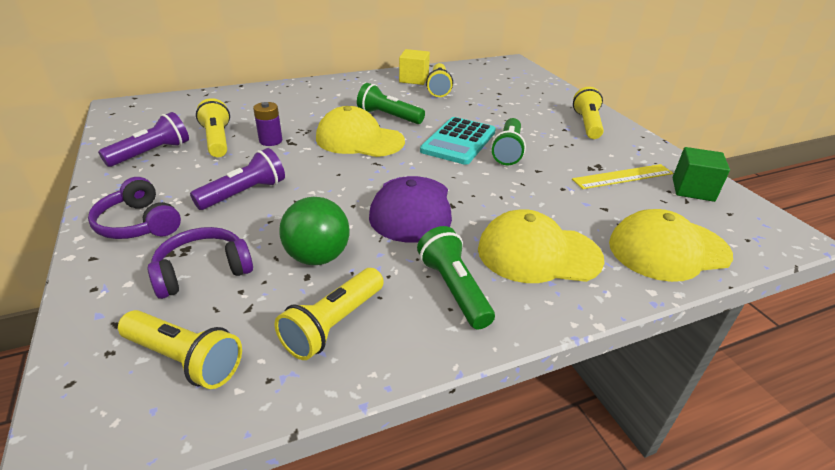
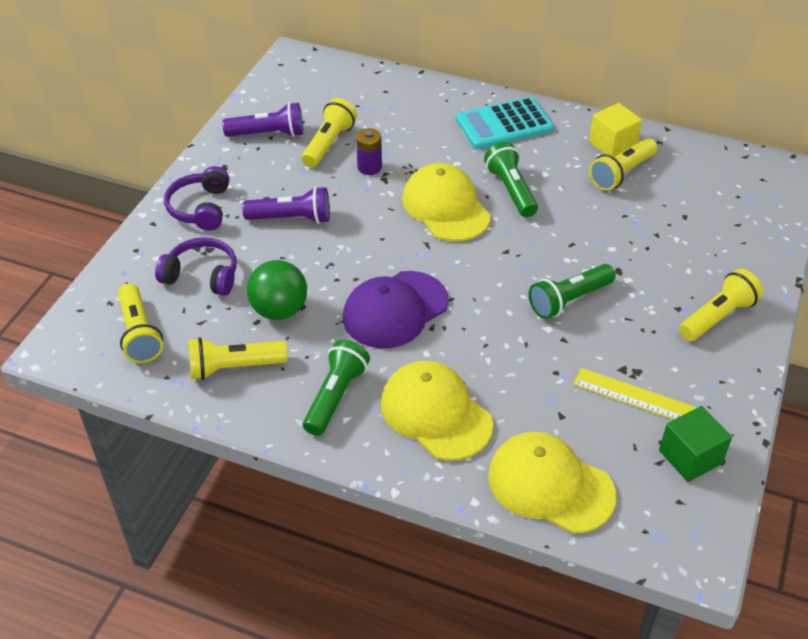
camera: 45 degrees right, 10 degrees up
(458, 141) = (536, 261): turquoise calculator -> turquoise calculator (504, 124)

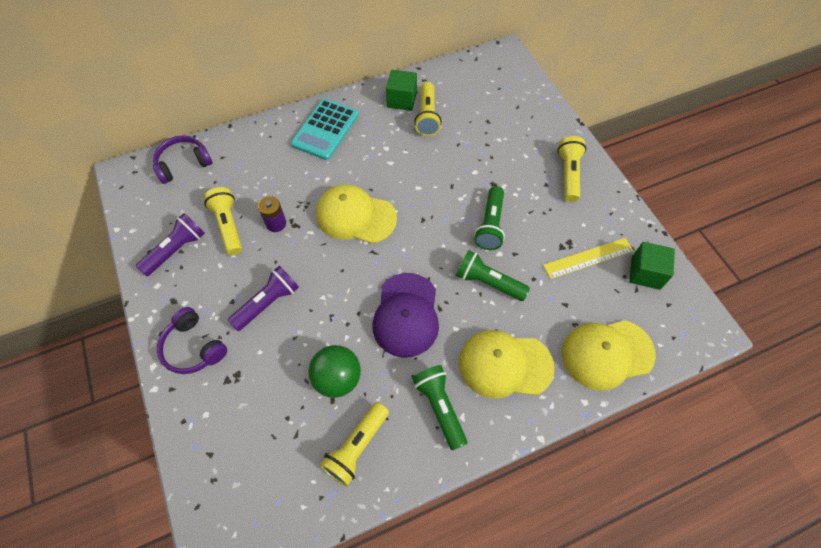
camera: 45 degrees left, 15 degrees up
(139, 334) = (264, 484): yellow flashlight -> none
(202, 275) = (256, 399): purple headphones -> purple headphones (183, 164)
(511, 190) = (379, 174): green flashlight -> green flashlight (488, 282)
(612, 144) = (401, 100): yellow cube -> green cube

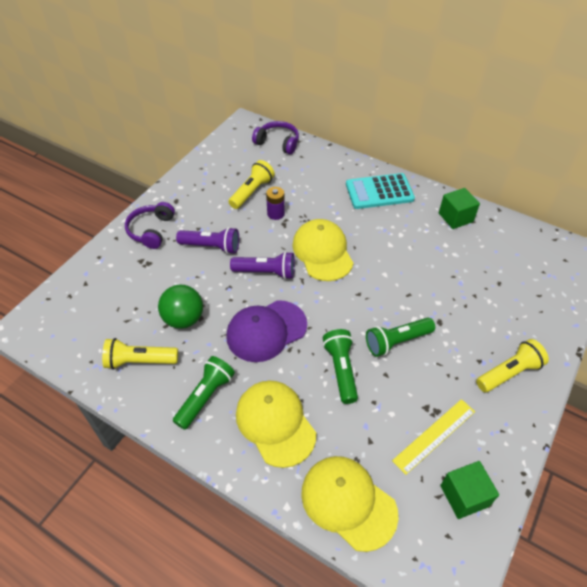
camera: 55 degrees right, 10 degrees down
(176, 250) = (212, 179): purple flashlight -> purple flashlight (266, 272)
(427, 117) = (457, 241): yellow flashlight -> none
(588, 258) = (434, 435): yellow ruler -> yellow ruler turned 75 degrees counterclockwise

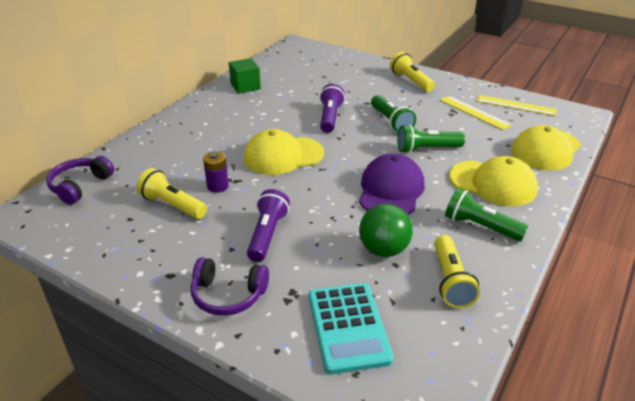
camera: 90 degrees left, 15 degrees down
(266, 272) = (311, 191): purple flashlight -> purple flashlight (330, 117)
(266, 331) = (391, 190): purple cap -> purple cap turned 135 degrees counterclockwise
(275, 423) = (492, 183): yellow cap -> yellow cap turned 120 degrees counterclockwise
(379, 192) = (199, 121): turquoise calculator -> turquoise calculator (348, 327)
(464, 496) = (516, 105): green cube -> yellow ruler

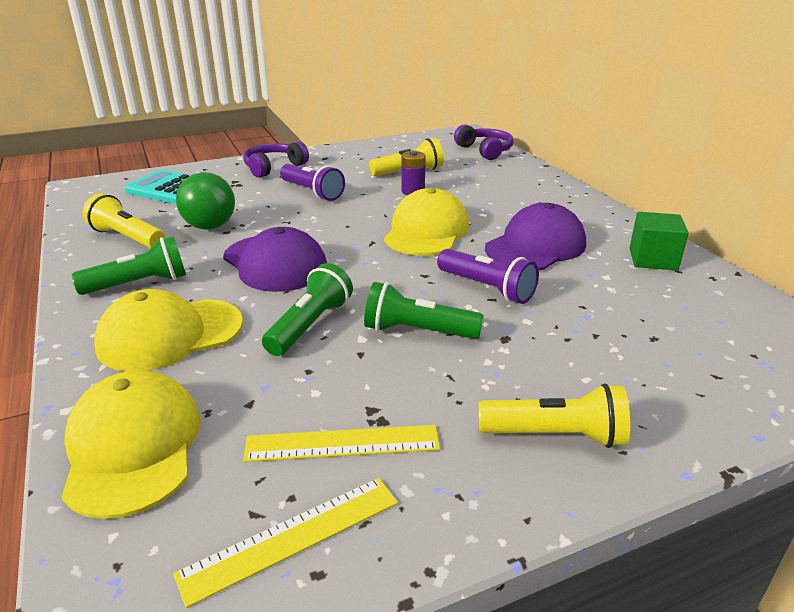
camera: 125 degrees right, 5 degrees down
(264, 117) = (535, 246): none -> purple cap

